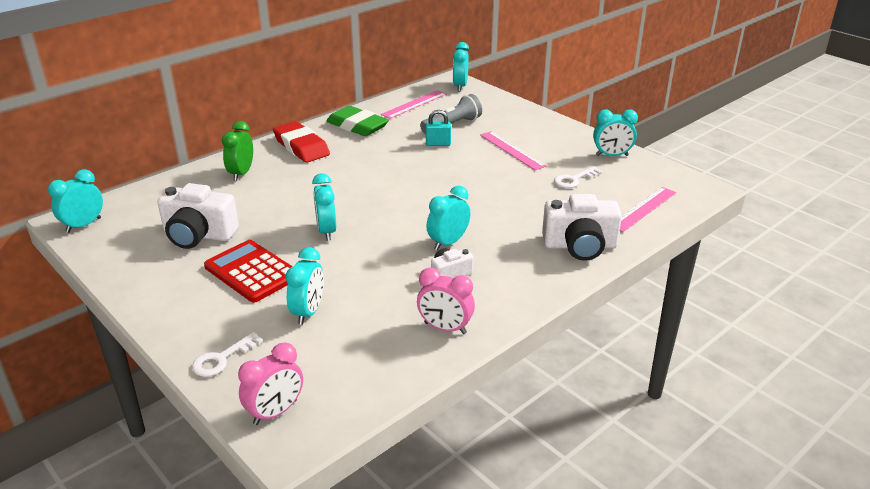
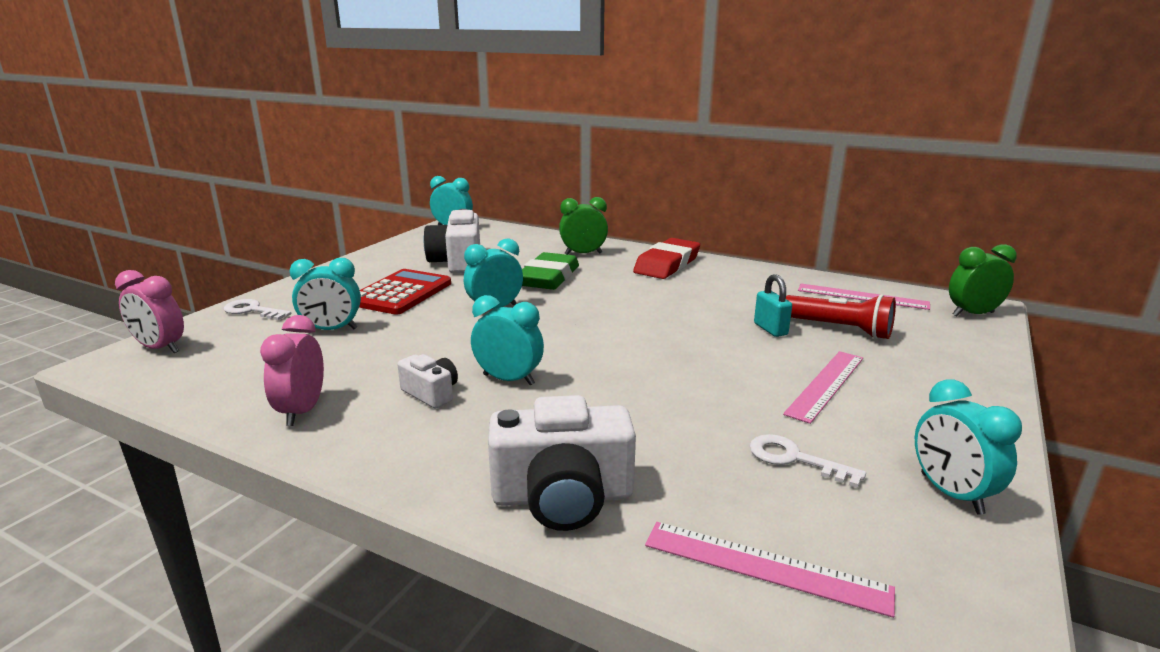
camera: 70 degrees right, 10 degrees down
(357, 126) = (752, 279): green eraser -> green eraser (548, 278)
(452, 125) = (839, 329): grey flashlight -> red flashlight
(460, 86) = (973, 314): turquoise clock -> green clock
(580, 246) = (563, 497): white camera -> white camera turned 75 degrees counterclockwise

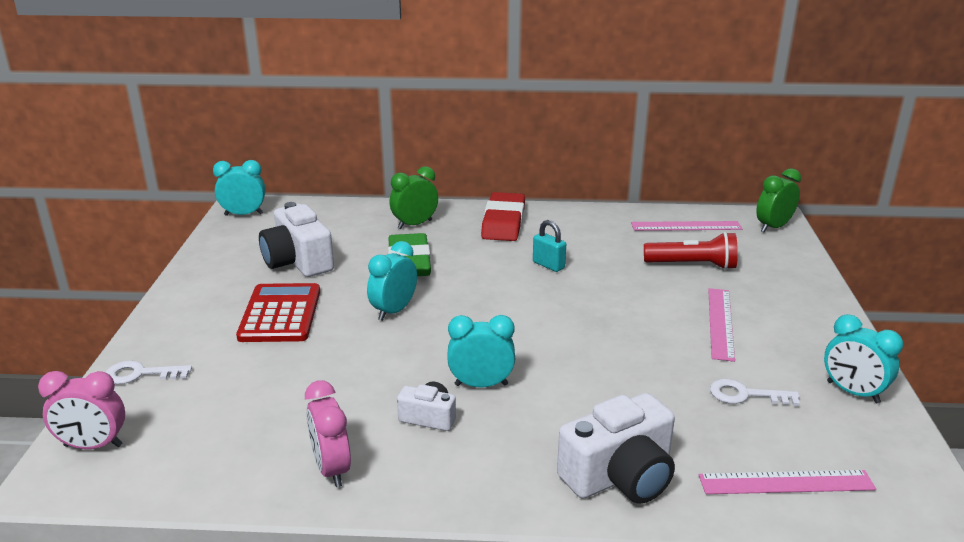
camera: 25 degrees left, 5 degrees up
(332, 330) = (258, 375): turquoise clock -> none
(770, 329) = (643, 278): turquoise padlock -> turquoise padlock (548, 265)

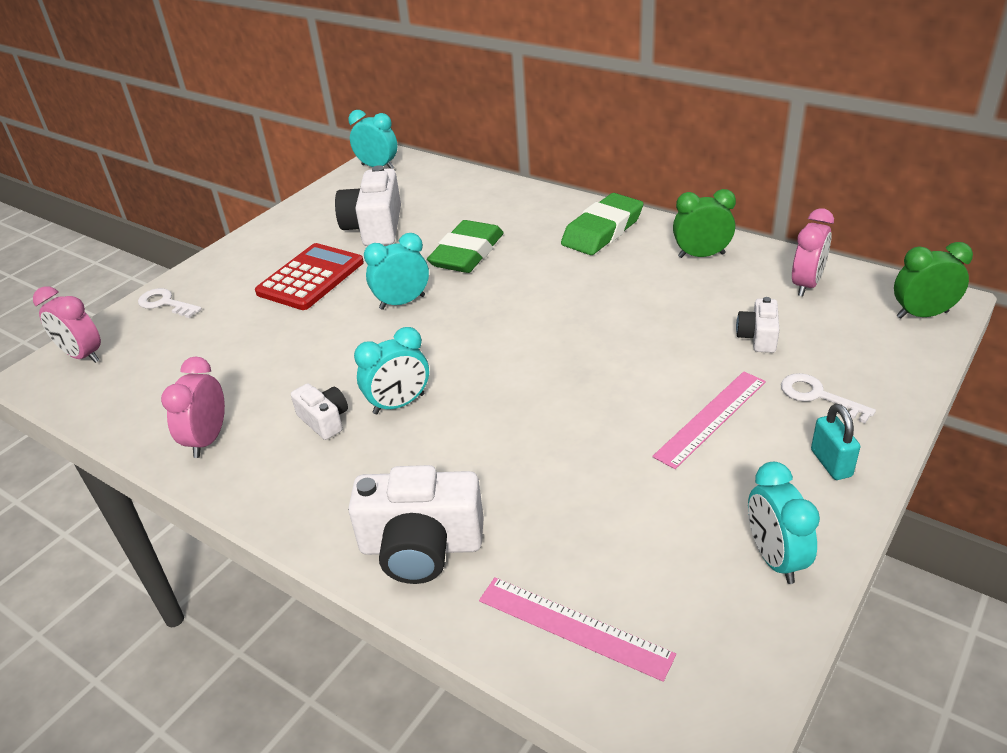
camera: 35 degrees right, 10 degrees up
(415, 224) = (513, 212): green clock -> green clock (701, 255)
(481, 385) = (399, 404): turquoise clock -> turquoise clock turned 120 degrees clockwise
(503, 222) = (602, 230): red eraser -> green eraser
(548, 265) = (596, 293): turquoise padlock -> turquoise padlock (831, 463)
(686, 226) = (806, 285): pink ruler -> pink clock
(692, 265) = (758, 337): red flashlight -> white camera
(745, 395) = (643, 512): white key -> white key (818, 396)

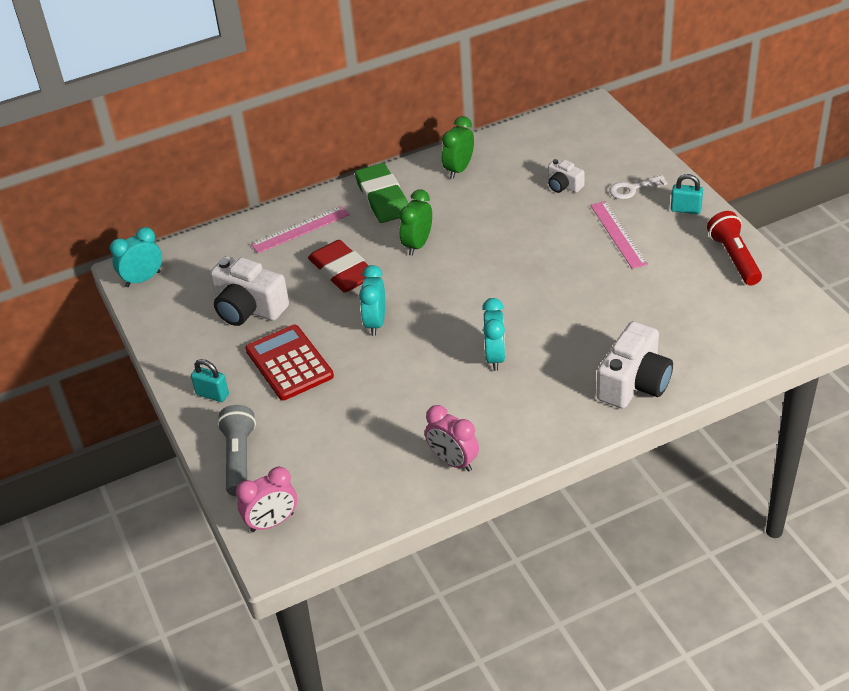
camera: 60 degrees left, 5 degrees up
(165, 303) = (239, 458): white key -> grey flashlight
(246, 256) = (212, 394): none -> turquoise padlock
(324, 420) = (482, 397): white camera -> none
(467, 253) = (342, 271): green eraser -> red eraser
(573, 627) = (731, 343): pink ruler -> pink ruler (300, 229)
(774, 558) = (734, 258): turquoise clock -> red flashlight
(806, 285) = (531, 145): pink clock -> none
(922, 315) = (598, 120): green clock -> green clock (417, 245)

